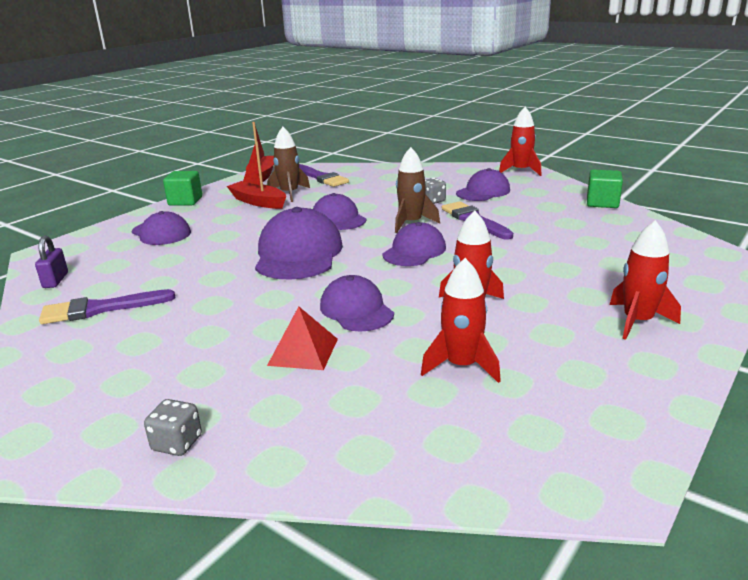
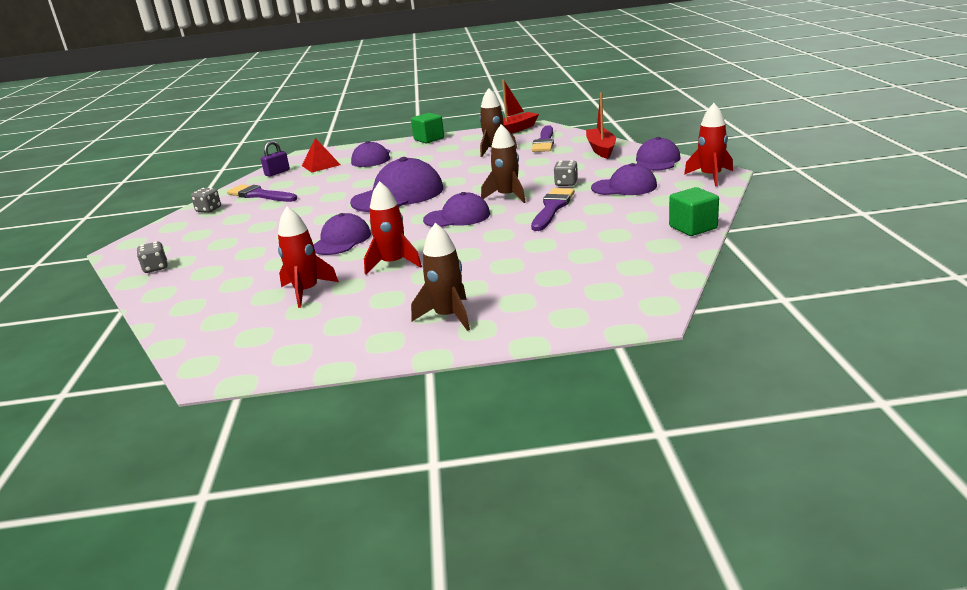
camera: 50 degrees right, 0 degrees up
(58, 350) = (209, 210): none -> grey dice
(258, 202) = (463, 151): red boat -> red boat (601, 149)
(303, 351) = (272, 251): red pyramid -> red pyramid (321, 165)
(338, 218) = (476, 178): purple cap -> purple cap (657, 161)
(637, 321) = (448, 316): red rocket -> brown rocket

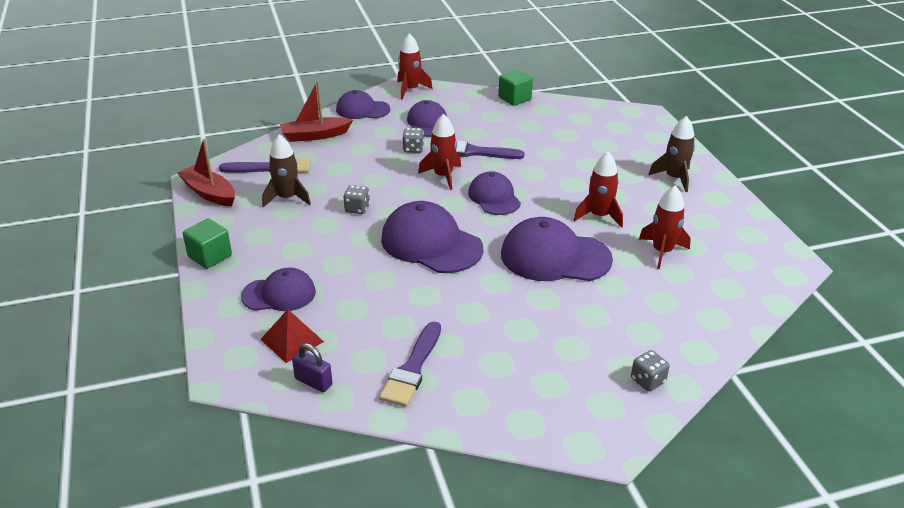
camera: 105 degrees left, 10 degrees up
(209, 210) = (465, 406): grey dice -> grey dice (357, 209)
(341, 240) = (555, 257): purple cap -> purple cap, size x1.60
(507, 196) = (443, 176): brown rocket -> red rocket

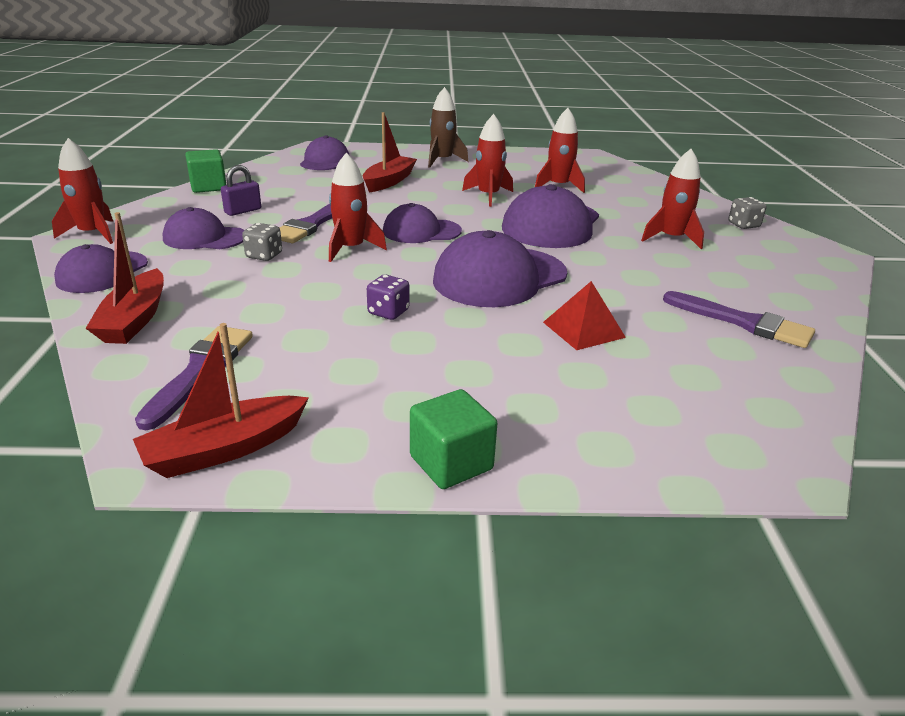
camera: 75 degrees left, 5 degrees down
(279, 294) = (582, 399): purple cap -> purple cap (325, 161)
(287, 198) = (314, 365): brown rocket -> none
(292, 340) = (694, 398): red pyramid -> red pyramid (583, 329)
(313, 382) = (781, 390): purple padlock -> purple padlock (243, 211)
(357, 209) = (388, 312): grey dice -> purple dice
(571, 329) = (671, 238): none -> red rocket
(592, 163) = (389, 181): none -> red boat

